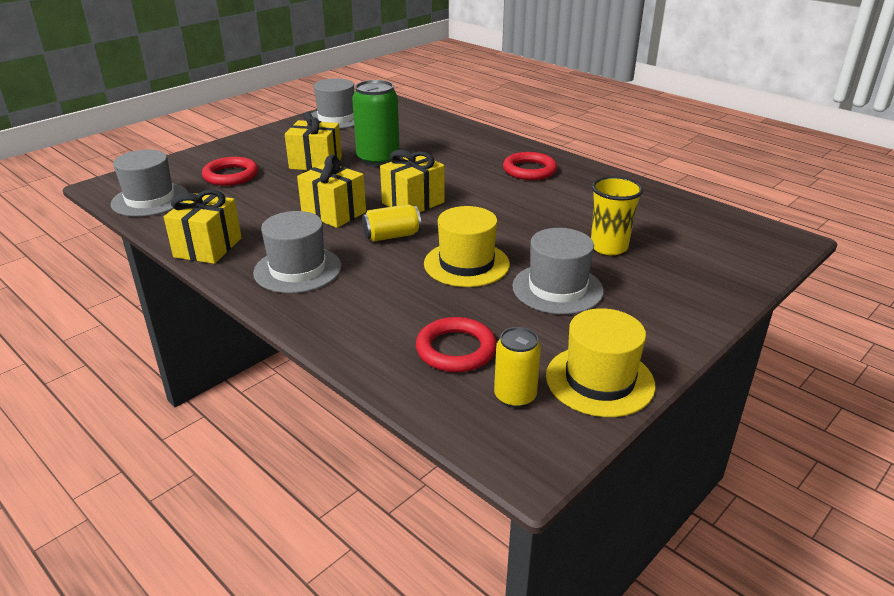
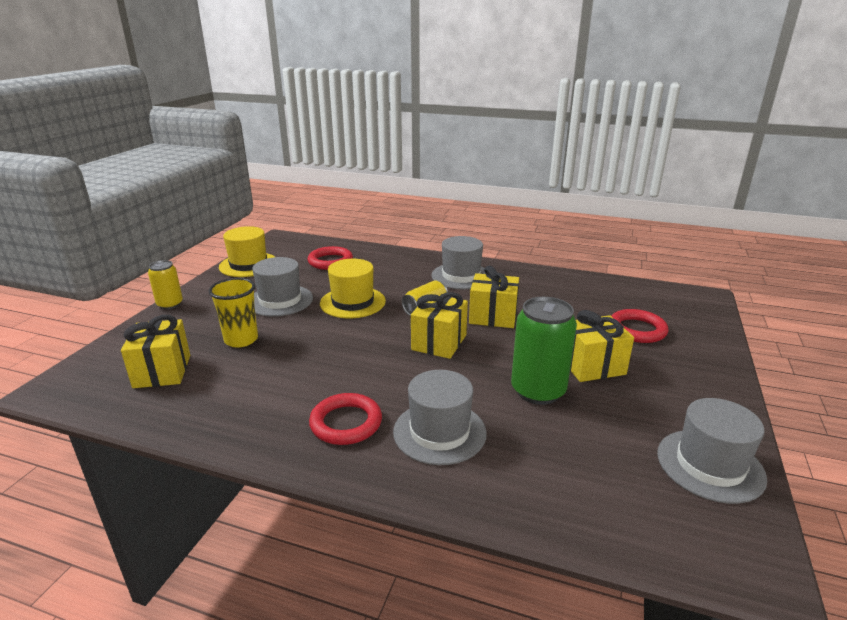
camera: 155 degrees right, 5 degrees down
(150, 199) = (645, 294): grey hat -> grey hat (439, 432)
(208, 247) = (537, 275): yellow gift -> yellow gift (162, 371)
(515, 396) = (291, 252): yellow can -> yellow can (170, 304)

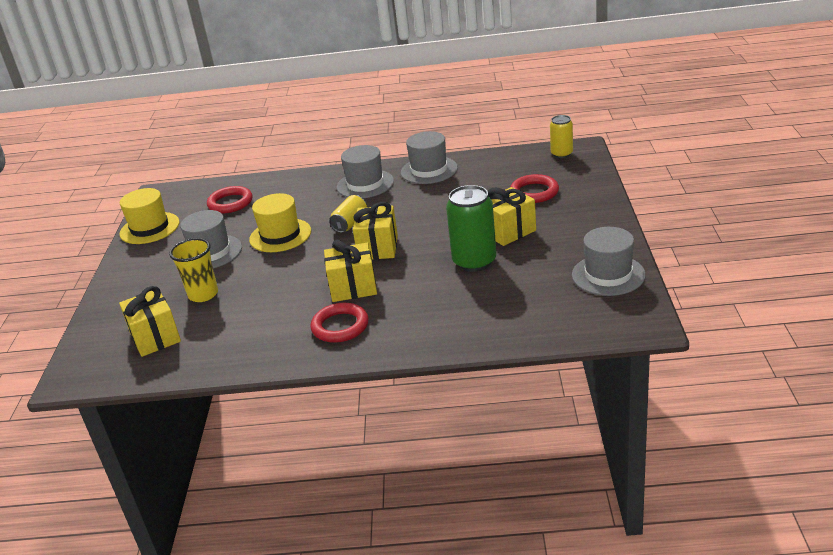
camera: 15 degrees left, 5 degrees up
(170, 304) = (105, 285): yellow can -> yellow can (562, 154)
(439, 432) = (414, 311): grey hat -> grey hat (429, 170)
(493, 316) = (412, 214): yellow gift -> yellow gift (353, 287)

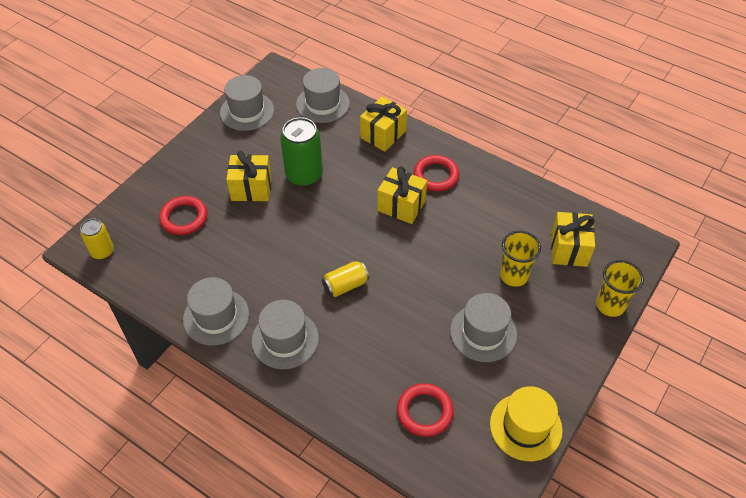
camera: 150 degrees left, 20 degrees up
(98, 318) = (610, 305): none -> yellow cup
(280, 235) = (411, 313): yellow hat -> none
(378, 248) = (350, 237): yellow gift -> yellow gift (383, 134)
(541, 323) = (322, 104): none -> grey hat

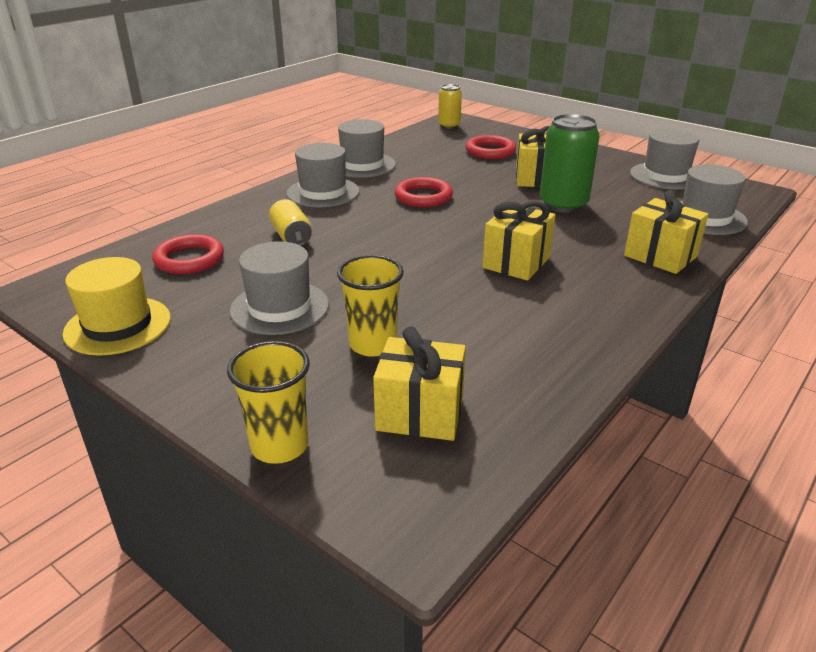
camera: 95 degrees right, 20 degrees down
(345, 285) = (385, 223): yellow can -> yellow can (291, 237)
(436, 176) = (583, 293): red ring -> red ring (423, 197)

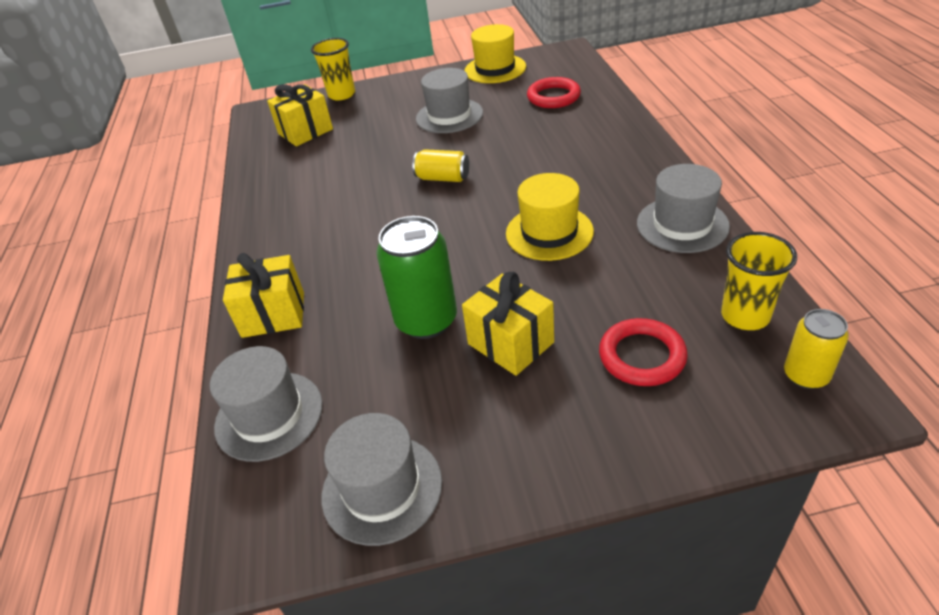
camera: 135 degrees right, 10 degrees up
(291, 237) = (543, 140): yellow can -> yellow can (443, 178)
(323, 192) = (622, 177): grey hat -> none
(372, 344) = (372, 135): yellow cup -> yellow cup (745, 316)
(423, 197) = (549, 232): red ring -> yellow hat
(516, 262) = (374, 227): yellow gift -> none

